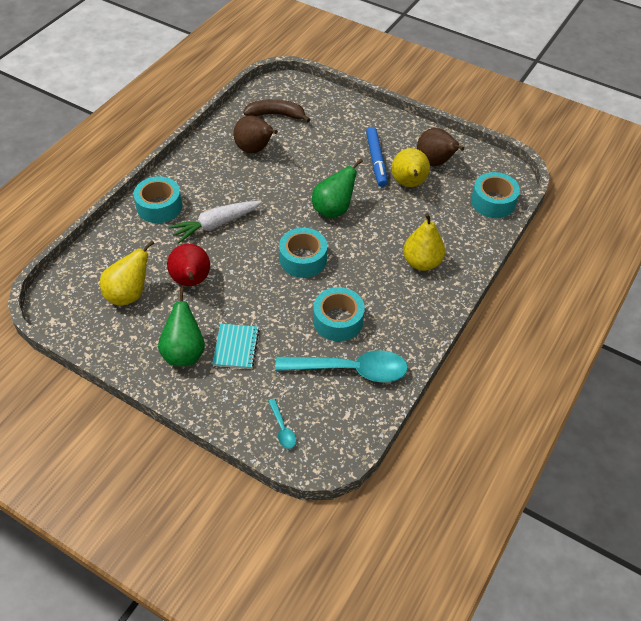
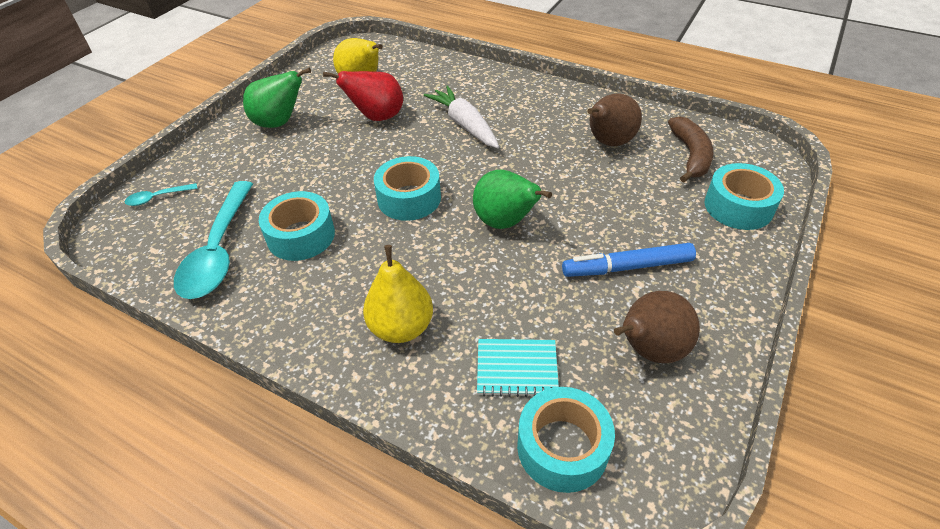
camera: 90 degrees right, 5 degrees down
(159, 206) = (489, 84): turquoise tape -> turquoise tape (738, 207)
(236, 347) = (278, 156): turquoise notebook -> turquoise notebook (517, 369)
(409, 184) = (582, 311): yellow pear -> none

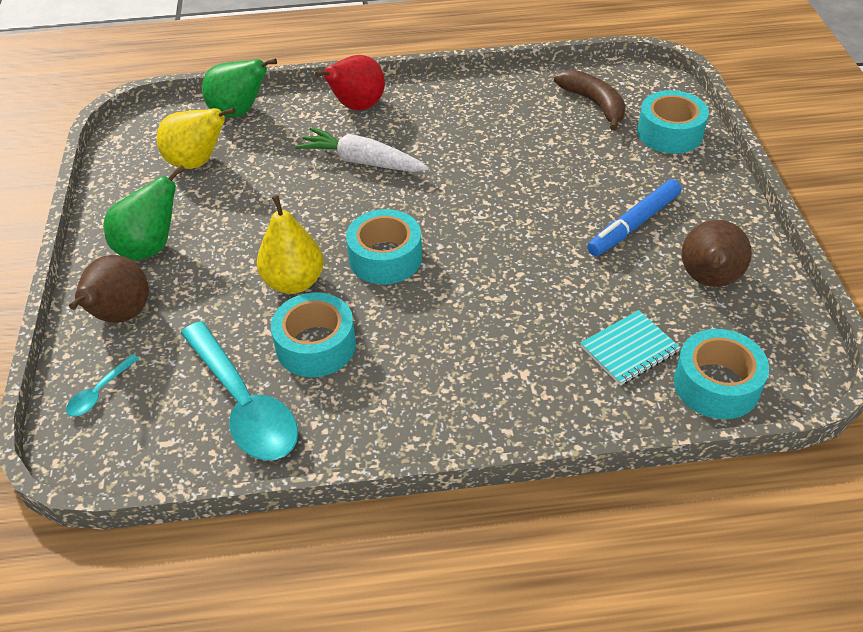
camera: 35 degrees left, 0 degrees up
(377, 117) = (259, 193): red pear -> red pear (357, 107)
(401, 327) = (503, 371): yellow pear -> yellow pear (294, 282)
(505, 222) = (498, 236): green pear -> green pear (239, 112)
(608, 142) = (515, 122): brown pear -> brown pear (120, 316)

